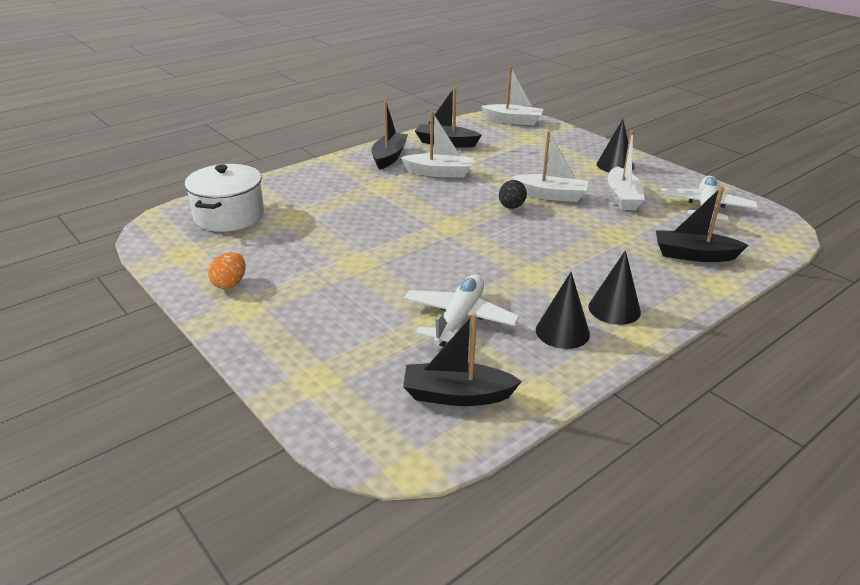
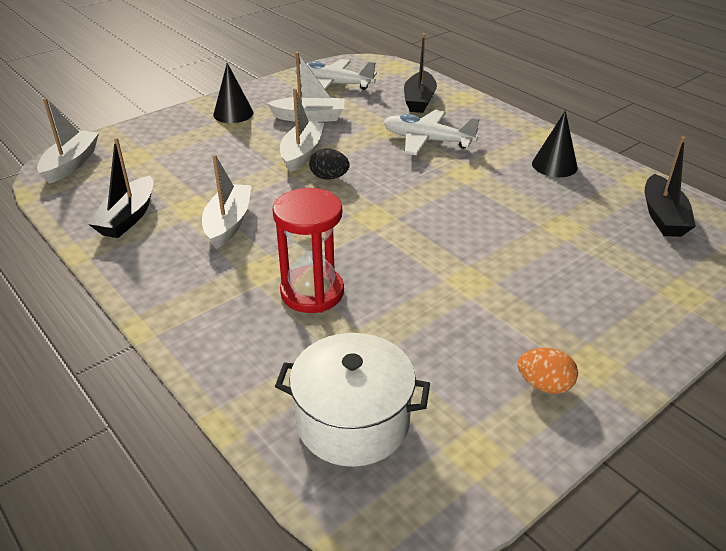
camera: 90 degrees left, 5 degrees up
(353, 202) = (312, 292): none -> red hourglass
(389, 157) = (163, 266): black boat -> none
(459, 319) = (555, 214): white plane -> white plane (427, 141)
(614, 309) = (513, 141): black cone -> none

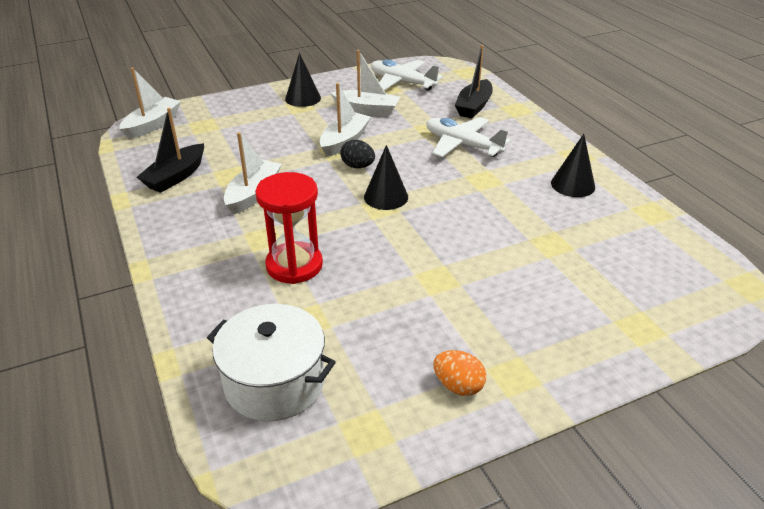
camera: 15 degrees right, 0 degrees up
(374, 205) = (386, 197): none -> black cone
(663, 216) = (657, 250): black boat -> none

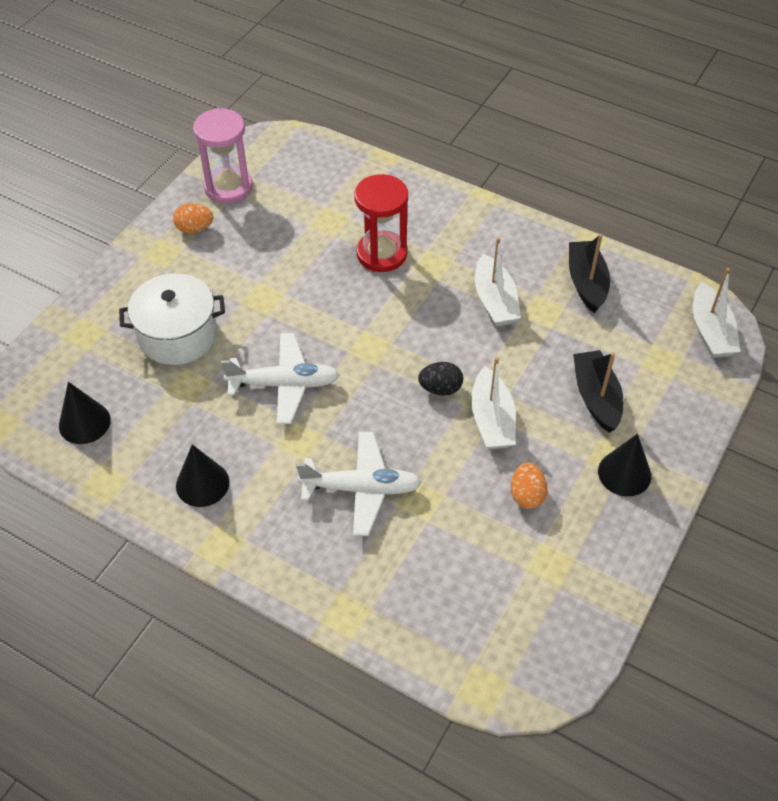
camera: 145 degrees right, 15 degrees up
(274, 382) = (309, 177): white pot -> white pot (178, 335)
(367, 110) = (527, 495): white boat -> orange egg
(378, 422) = (228, 187): none -> pink hourglass
(386, 197) = (376, 362): black cone -> black cone (84, 422)
(402, 82) = (544, 592): white plane -> white plane (284, 384)
(474, 106) = (405, 586): black boat -> black boat (596, 397)

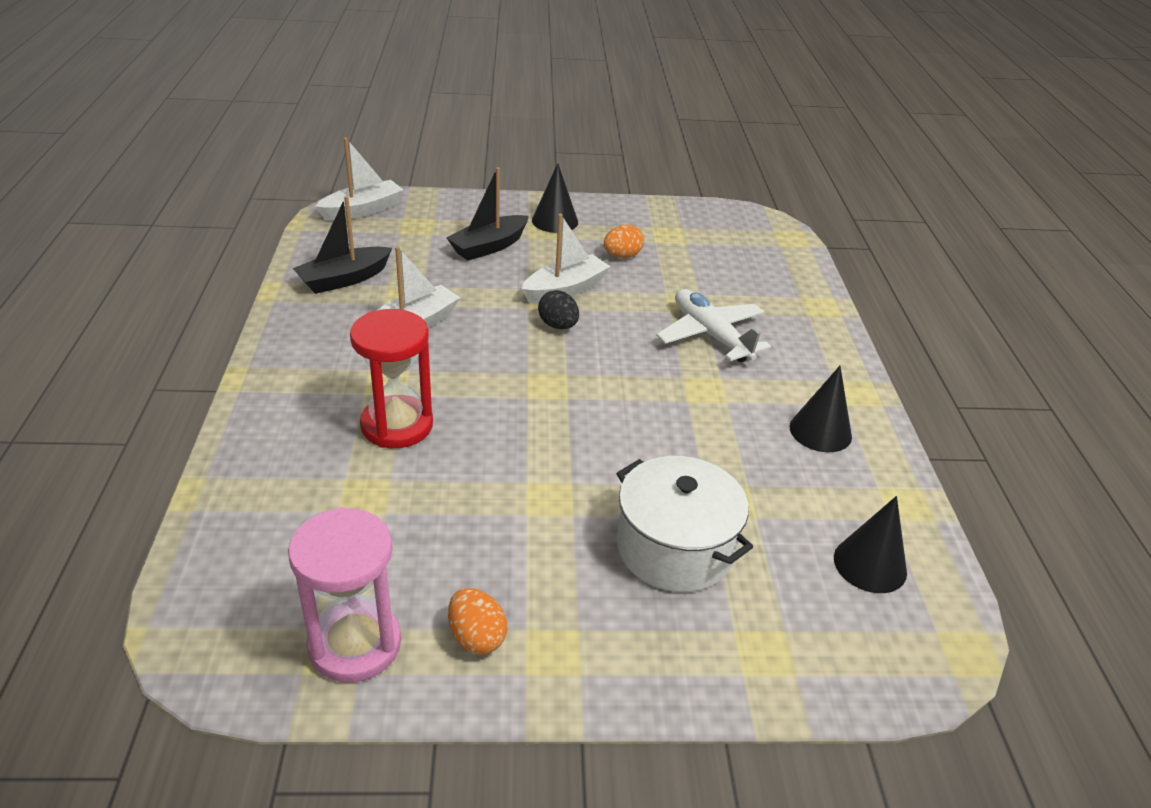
camera: 125 degrees left, 15 degrees down
(284, 384) = (653, 426): white plane -> none

